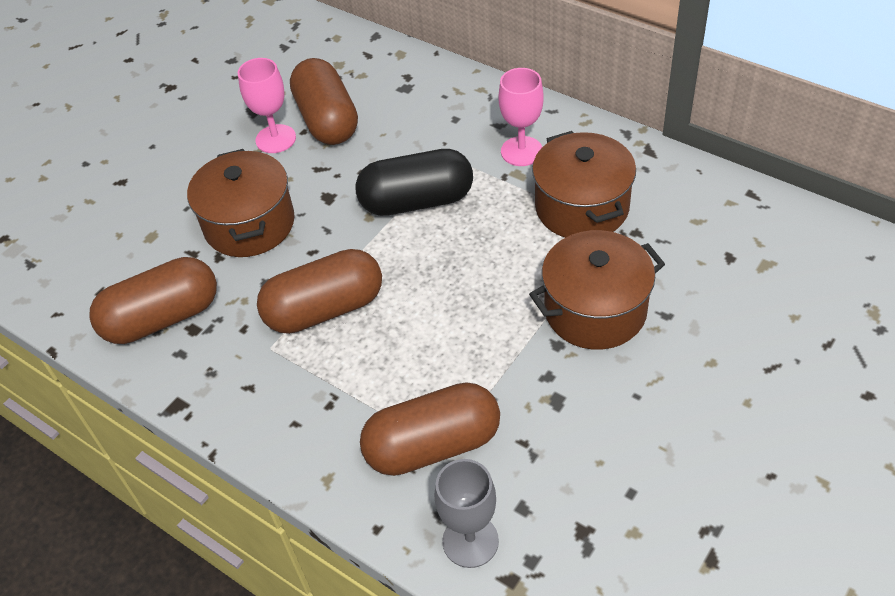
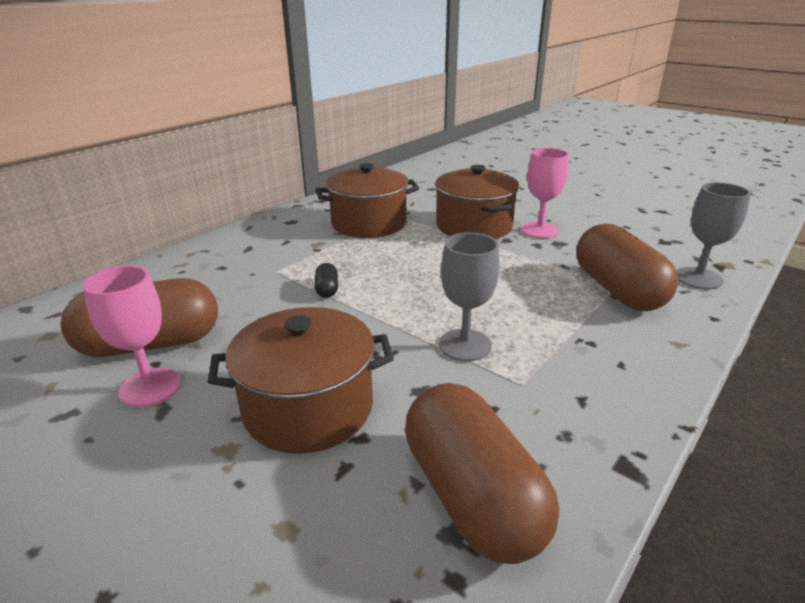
camera: 90 degrees left, 20 degrees down
(325, 309) = (465, 345): brown capsule -> grey goblet
(417, 201) = (327, 289): black capsule -> black capsule, size x0.40
(521, 151) = (290, 241): pink goblet -> pink goblet (540, 230)

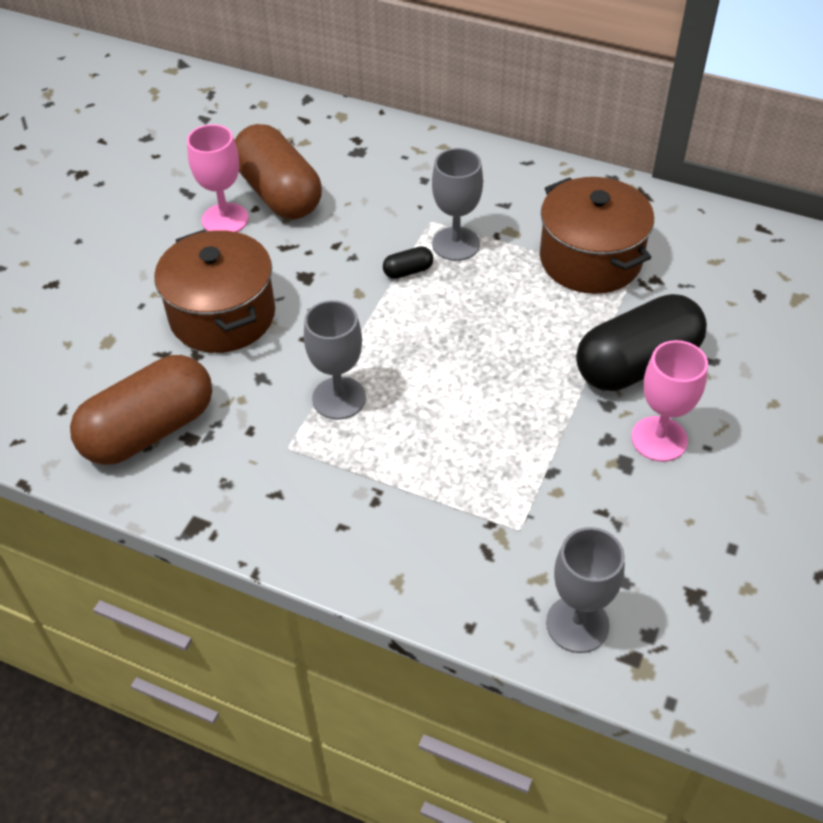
camera: 75 degrees right, 20 degrees up
(312, 265) = (456, 244): none -> grey goblet
(474, 226) = (637, 364): brown pot -> black capsule
(618, 290) = (505, 529): brown capsule -> none

